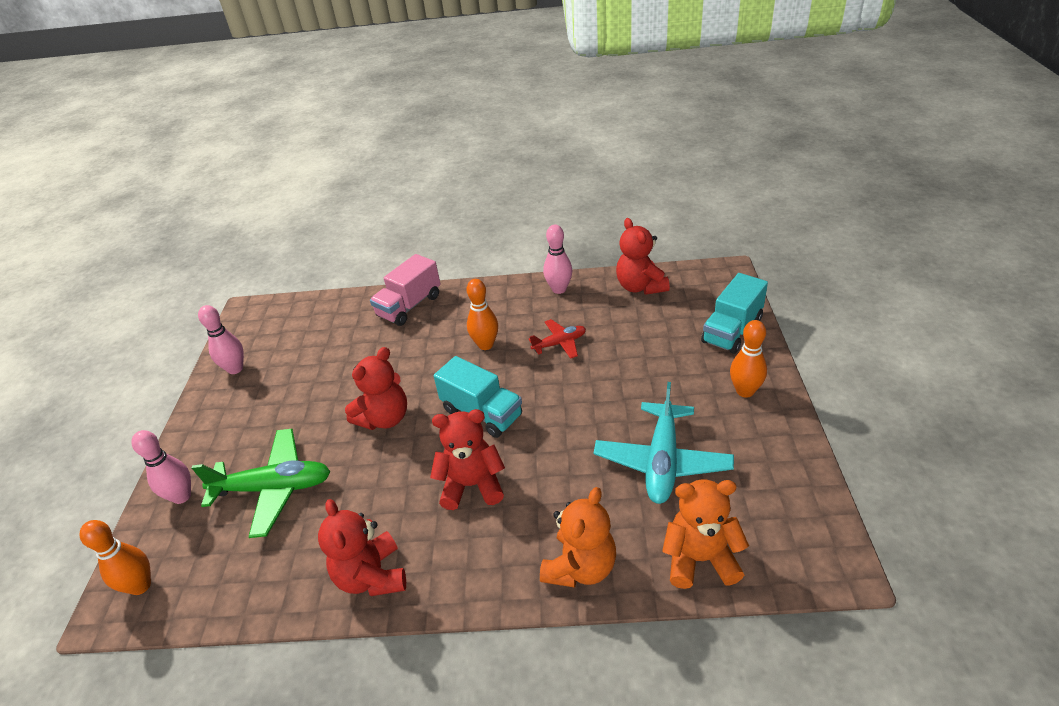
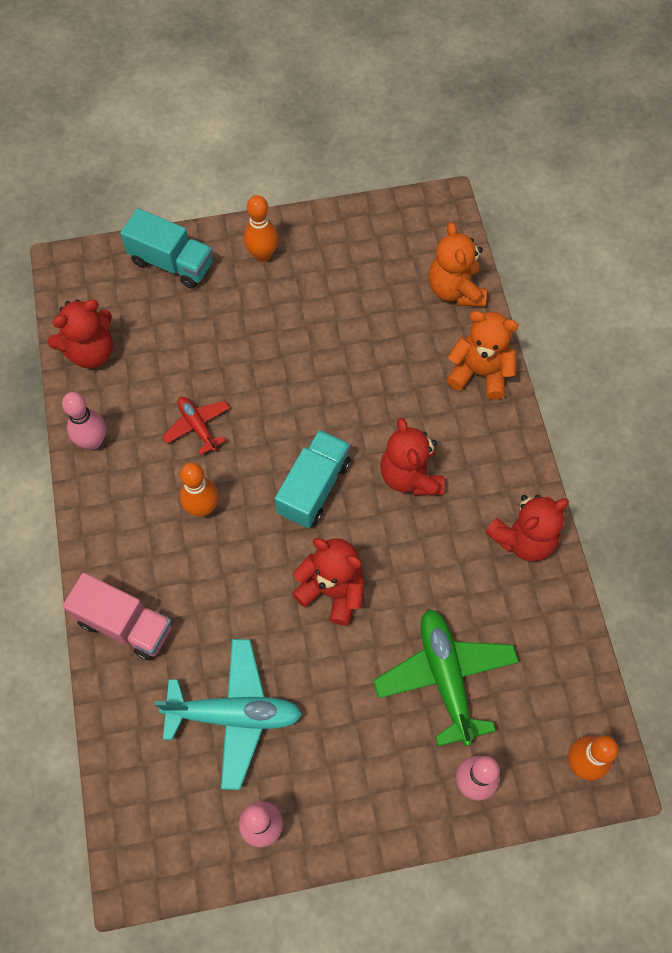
camera: 105 degrees left, 25 degrees up
(662, 461) = (358, 319): turquoise plane -> turquoise plane (234, 715)

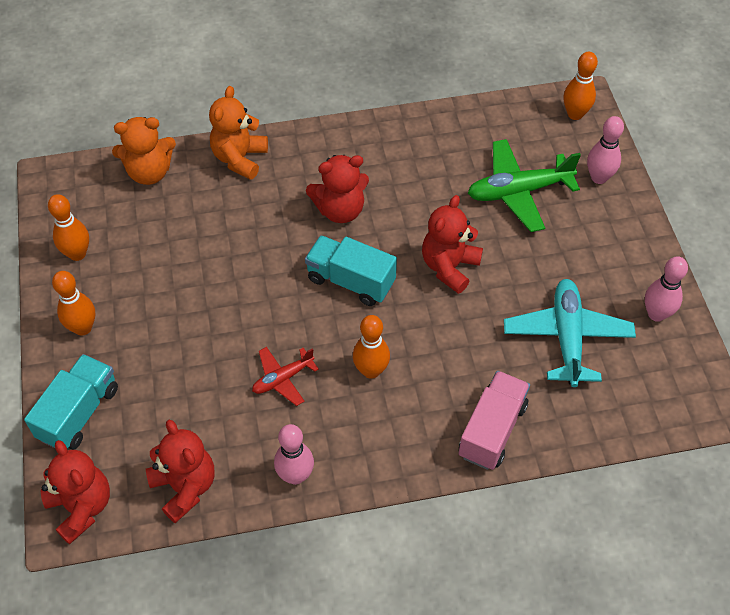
camera: 90 degrees left, 10 degrees down
(348, 240) = (77, 254): none -> orange bowling pin
(523, 539) = (398, 137): red teddy bear -> red teddy bear (81, 507)

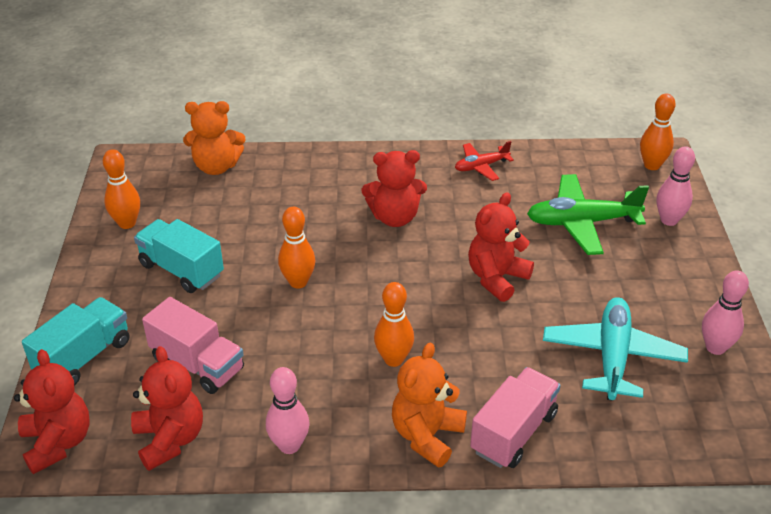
camera: 10 degrees right, 15 degrees down
(83, 328) = (112, 284): orange bowling pin -> orange bowling pin (298, 282)
(190, 404) = (197, 364): none -> pink truck
(240, 158) = (306, 165): orange teddy bear -> orange teddy bear (427, 436)
(283, 379) = (299, 354): red plane -> red plane (481, 166)
(350, 281) = (391, 278): turquoise truck -> turquoise truck (181, 270)

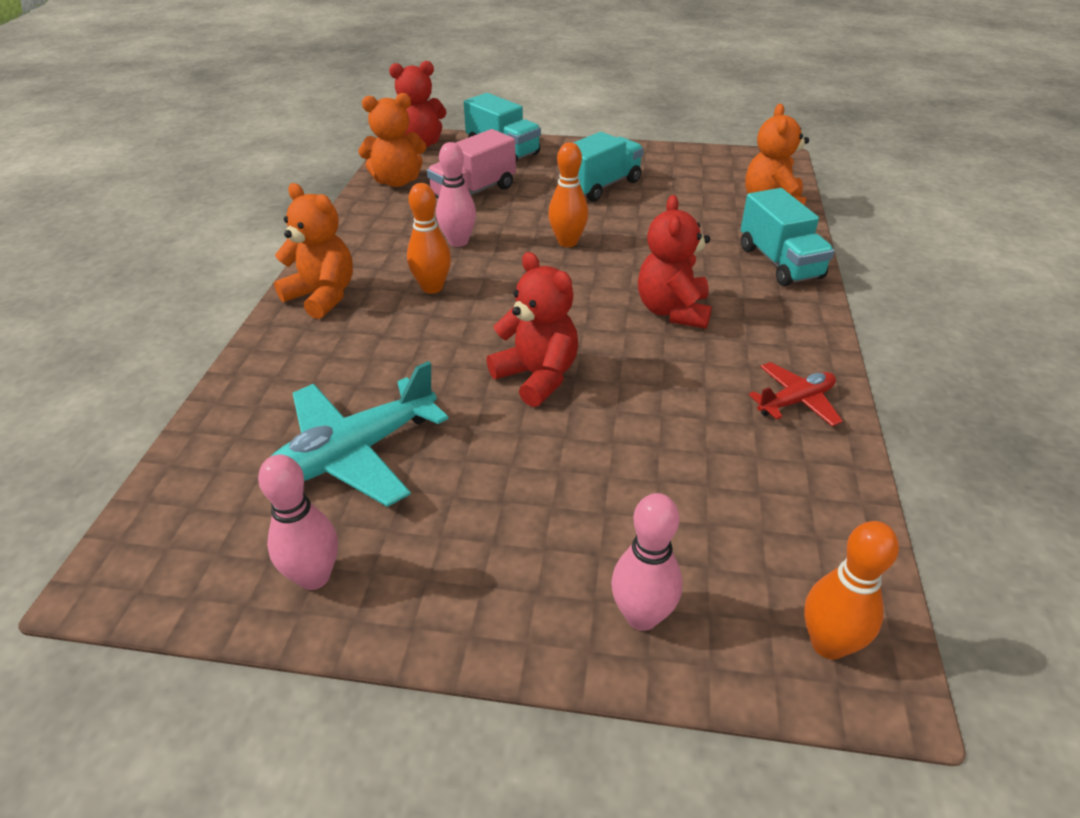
camera: 100 degrees right, 0 degrees up
(127, 223) = (674, 163): orange bowling pin -> none
(170, 439) = (397, 181): red teddy bear -> orange teddy bear
(289, 445) = (358, 228): pink bowling pin -> pink bowling pin (458, 242)
(314, 166) = (779, 262): none -> turquoise truck
(481, 166) = (795, 401): red plane -> red plane turned 75 degrees clockwise
(513, 432) = (290, 350): pink truck -> none
(582, 222) = (646, 488): green plane -> none
(612, 356) = (354, 453): turquoise plane -> turquoise plane turned 120 degrees clockwise

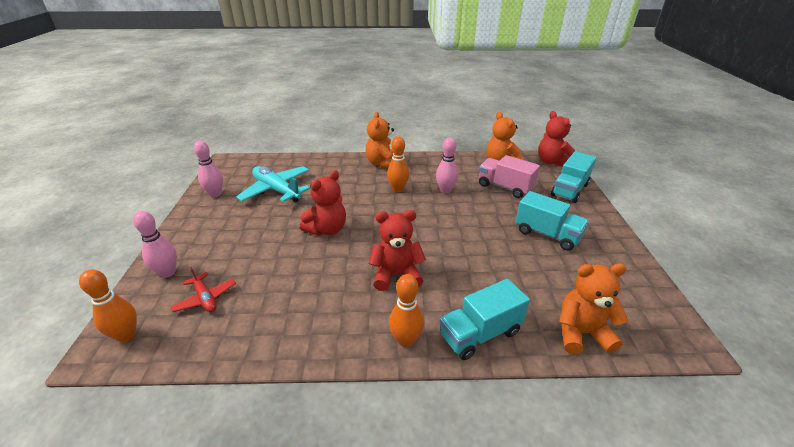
camera: 80 degrees right, 5 degrees down
(322, 296) = (383, 164): orange teddy bear -> orange teddy bear turned 150 degrees clockwise
(567, 242) = (462, 227): orange bowling pin -> orange bowling pin (406, 340)
(795, 401) = (306, 333): red plane -> red plane (205, 298)

